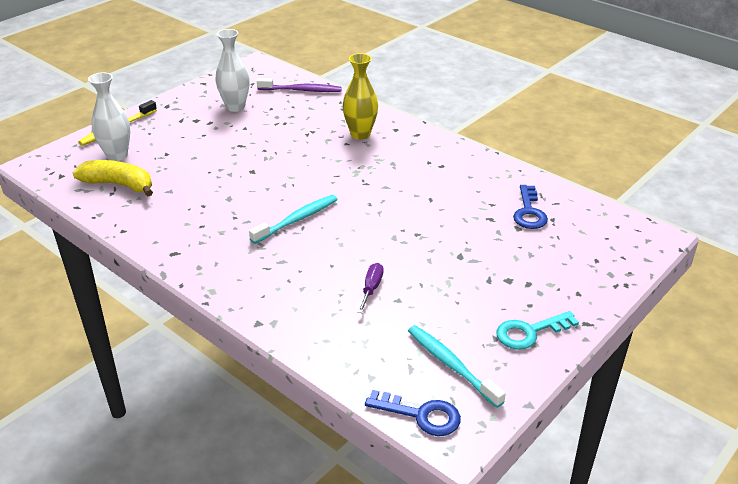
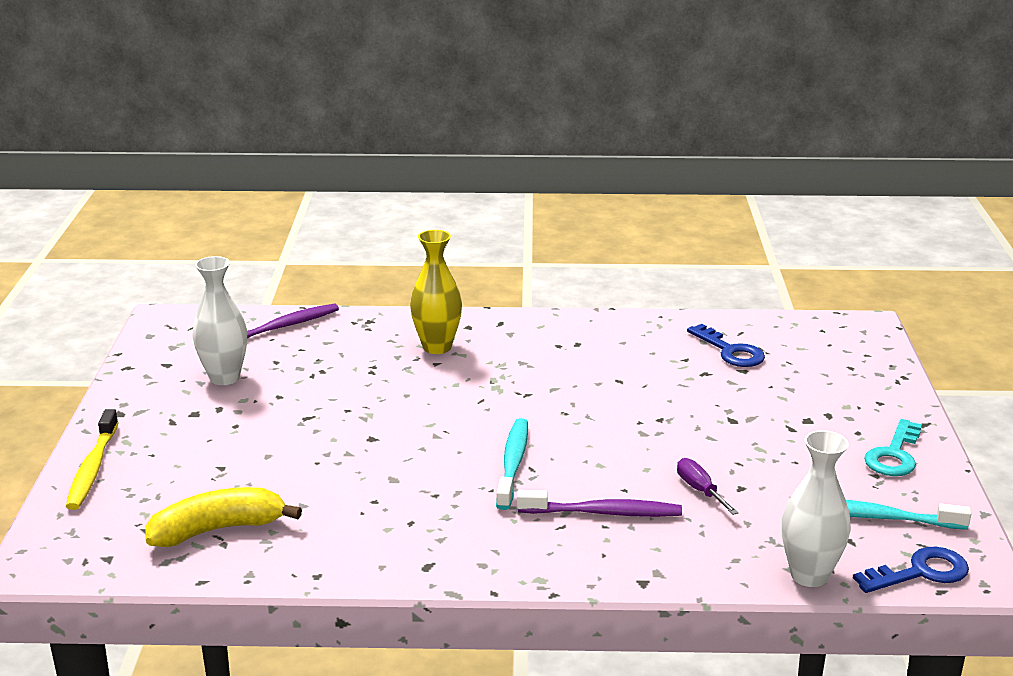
camera: 40 degrees left, 10 degrees down
(117, 155) = (152, 499): white vase -> white vase (809, 575)
(299, 272) = (603, 513): none -> purple toothbrush

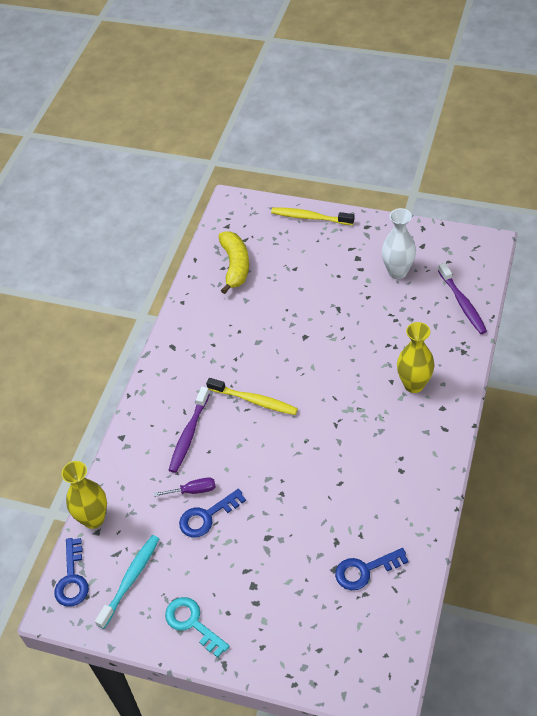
camera: 110 degrees right, 25 degrees up
(513, 463) = (254, 400): turquoise toothbrush -> yellow toothbrush
(734, 471) = (207, 516): none -> blue key
(809, 575) = (93, 519): white vase -> yellow vase

